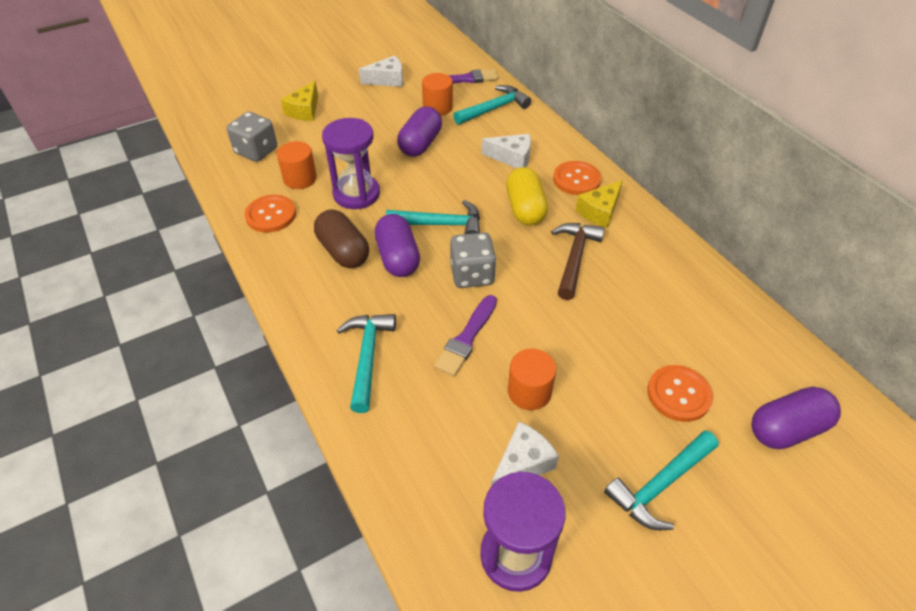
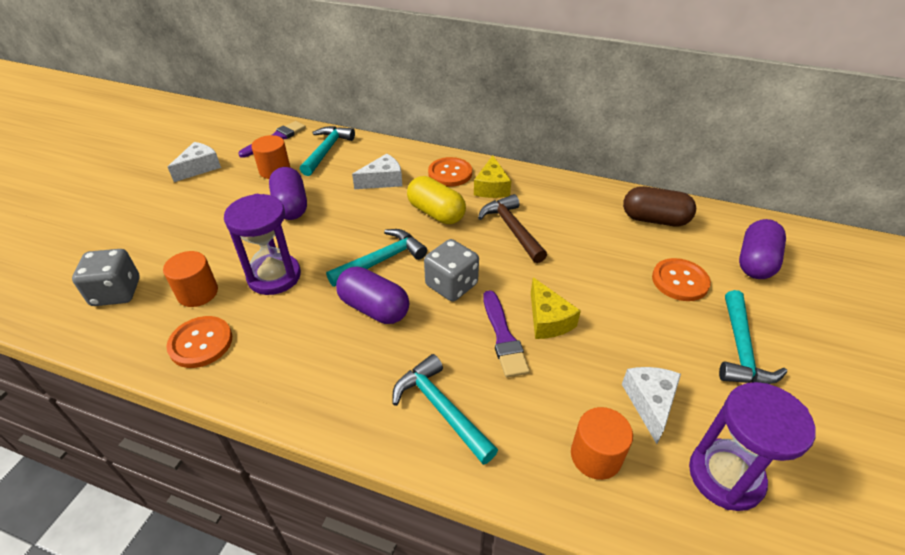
camera: 40 degrees left, 5 degrees down
(304, 110) = (135, 230): yellow cheese -> yellow cheese (548, 320)
(343, 251) = (316, 332): brown capsule -> brown capsule (654, 219)
(529, 392) = (593, 346): orange cylinder -> orange cylinder (596, 456)

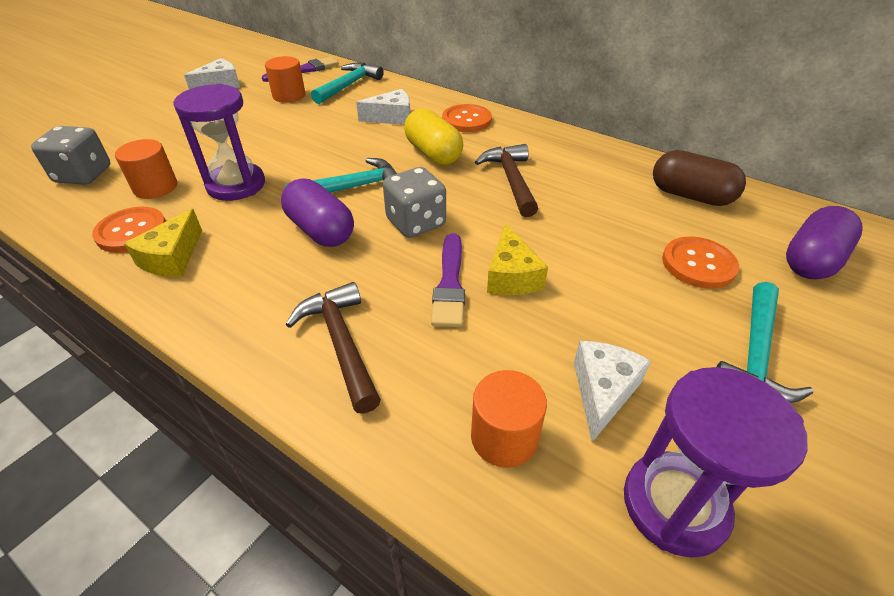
camera: 15 degrees right, 0 degrees up
(291, 206) = (287, 127): purple capsule -> none
(441, 409) = (341, 343): turquoise hammer -> brown hammer
(491, 187) = (506, 138): yellow cheese -> yellow cheese (172, 258)

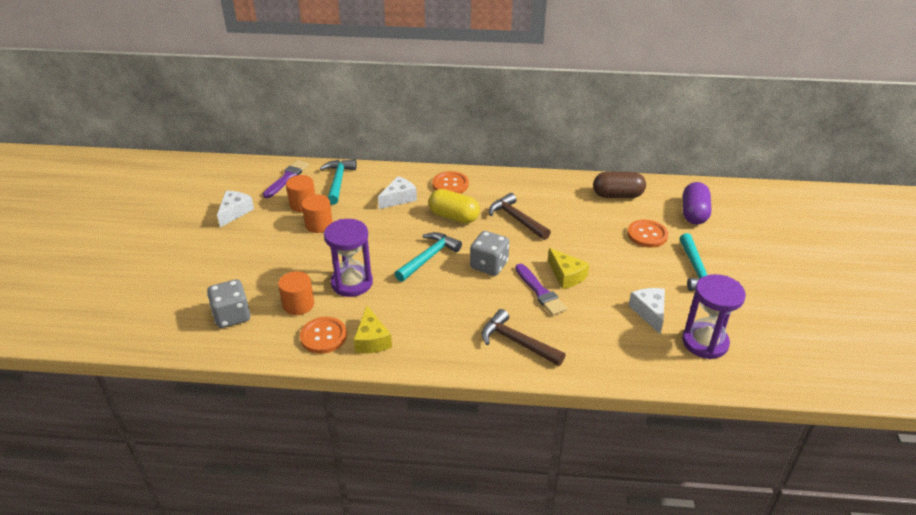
camera: 30 degrees left, 5 degrees down
(320, 230) = (440, 290): purple capsule -> none
(504, 437) = (625, 348): orange cylinder -> orange cylinder (319, 224)

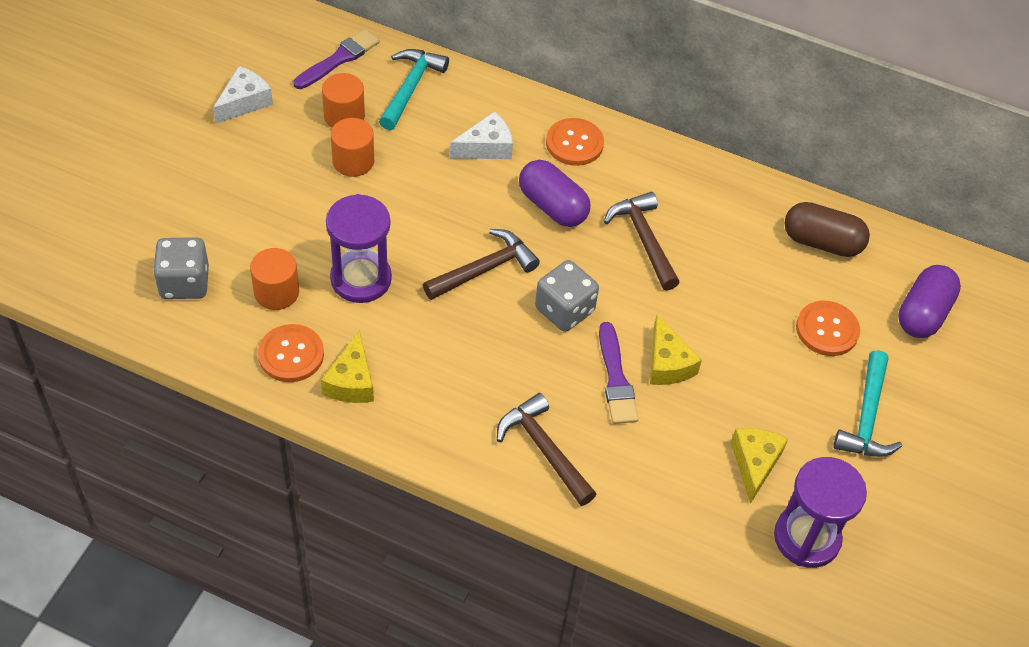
camera: 15 degrees right, 15 degrees up
(428, 258) = (484, 269): turquoise hammer -> brown hammer
(453, 217) = (552, 206): yellow capsule -> purple capsule
(649, 312) = (754, 464): white cheese -> yellow cheese

